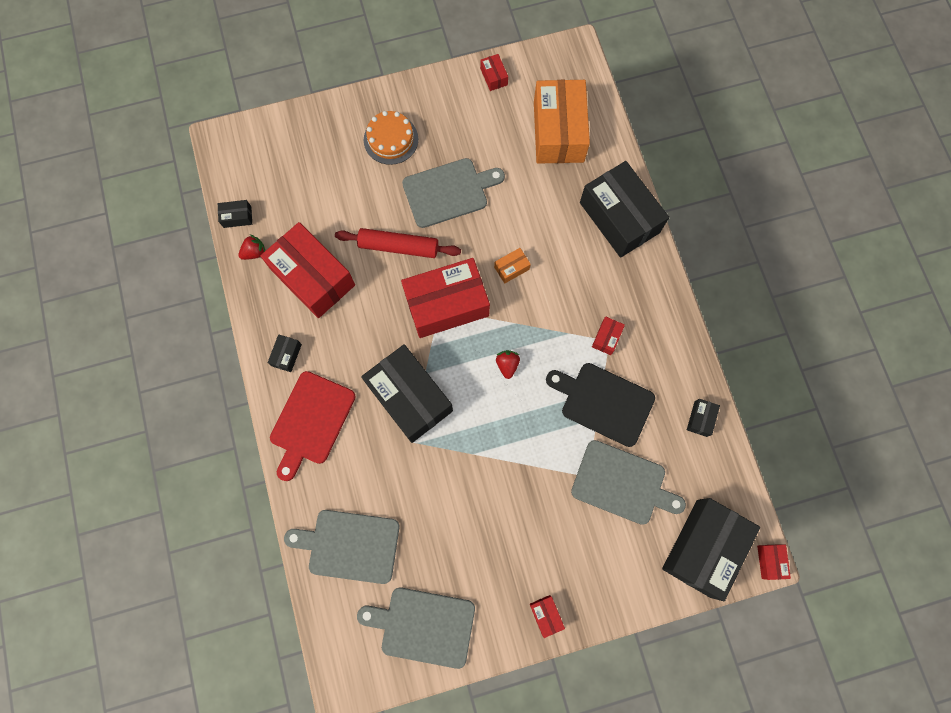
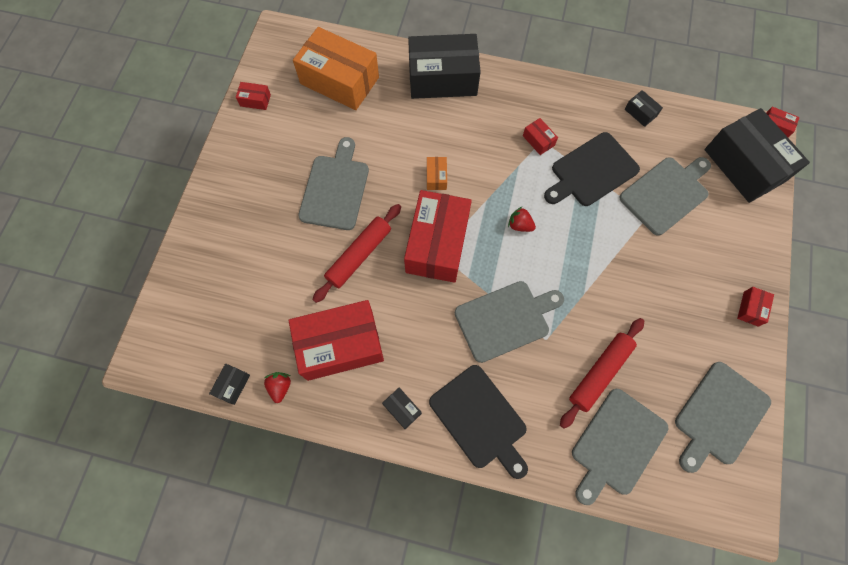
camera: 60 degrees left, 5 degrees down
(311, 421) = (480, 419): red cutting board -> black cutting board
(391, 139) = (253, 209): orange cake -> none
(405, 502) = (600, 373): none -> red rolling pin
(409, 397) = (505, 319): black box -> grey cutting board
(546, 615) = (750, 308): red box -> red box turned 75 degrees counterclockwise

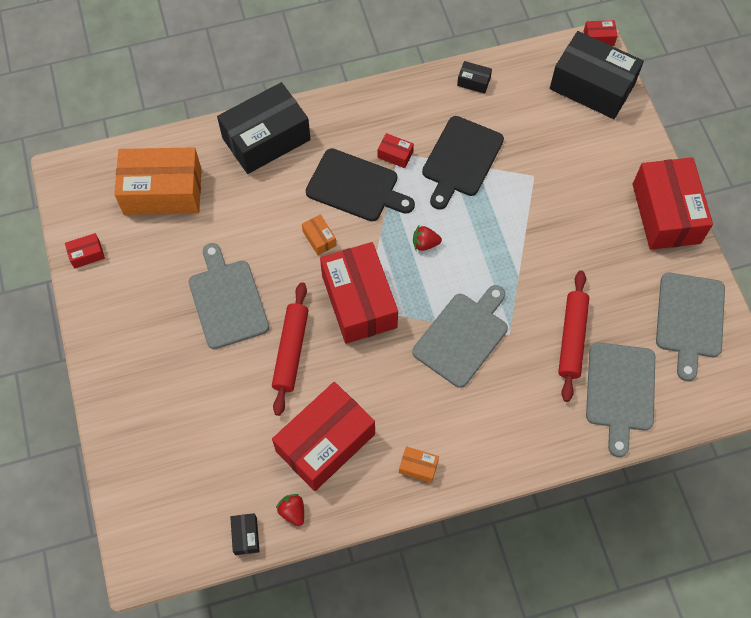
camera: 30 degrees left, 5 degrees down
(402, 409) = (418, 467): black box -> orange box
(480, 419) = (493, 436): black cutting board -> black cutting board (356, 186)
(666, 193) = (538, 147): grey cutting board -> none
(750, 308) = (666, 213): red box -> red box, size x2.45

